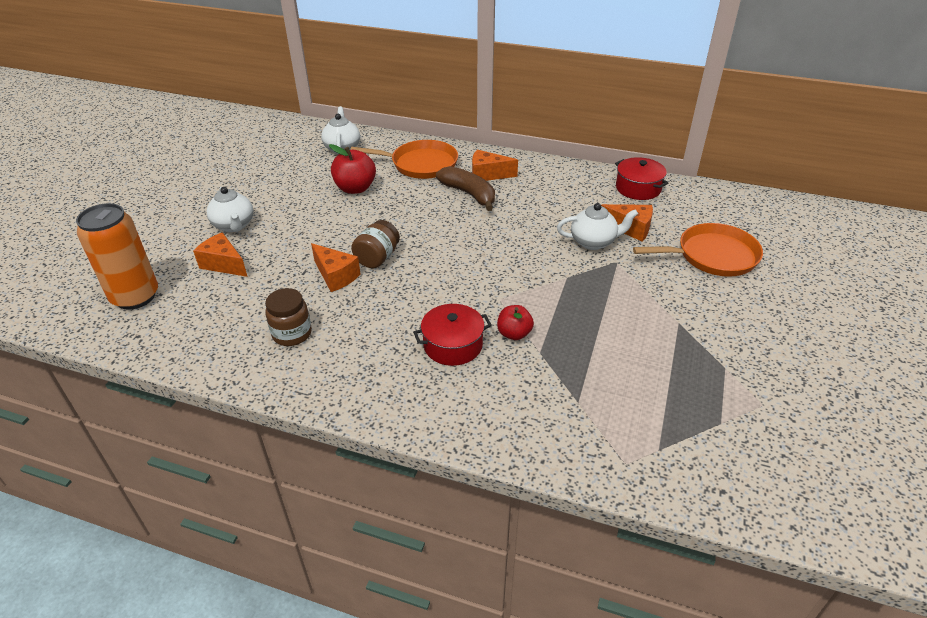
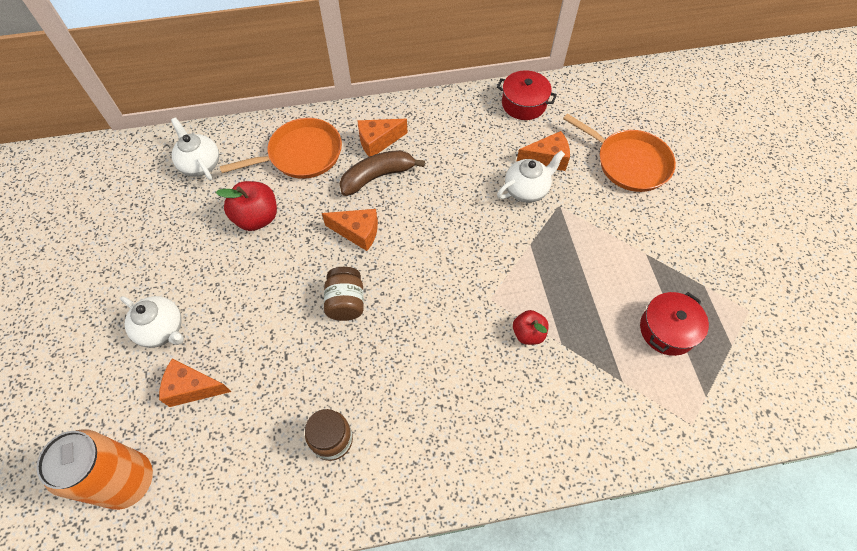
camera: 30 degrees left, 20 degrees up
(336, 276) = (322, 345): orange cheese -> orange cheese (357, 232)
(453, 345) = (486, 374): red pot -> red pot (667, 330)
(469, 194) = (377, 177): brown banana -> brown banana turned 45 degrees counterclockwise
(712, 256) = (629, 163): orange pan -> orange pan turned 75 degrees clockwise

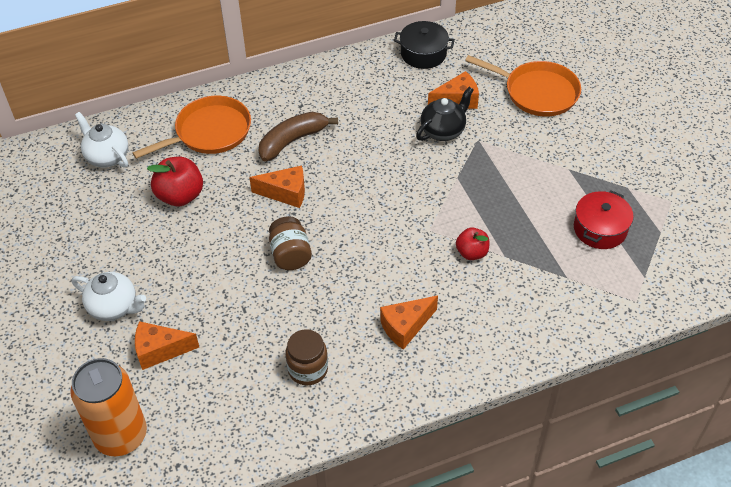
camera: 10 degrees left, 10 degrees down
(378, 142) = (285, 109): orange cheese -> orange cheese (405, 327)
(524, 104) = (423, 54): red pot -> black pot
(526, 190) = (443, 131): white teapot -> black teapot

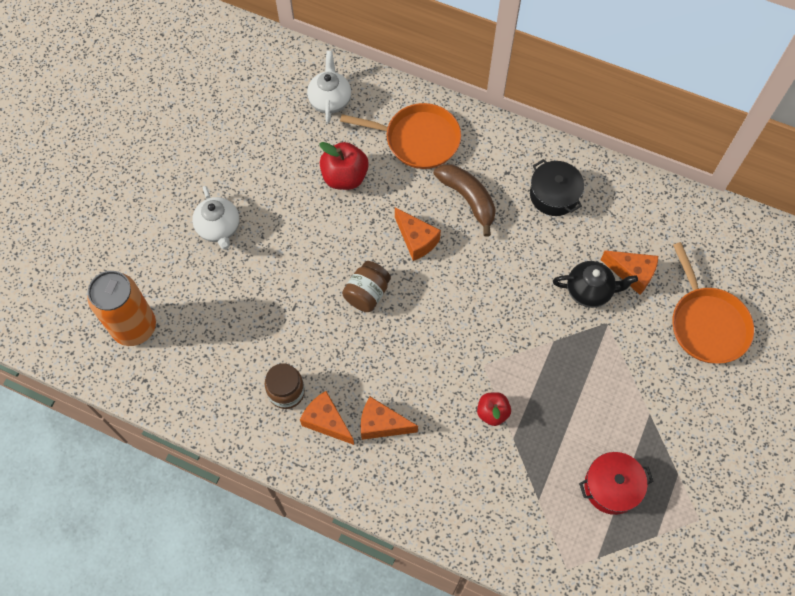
camera: 45 degrees right, 15 degrees up
(160, 350) = (214, 288): orange cheese -> orange cheese (326, 422)
(292, 141) = (468, 199): brown banana -> brown banana turned 45 degrees clockwise
(423, 54) = (654, 206): black pot -> black pot (554, 195)

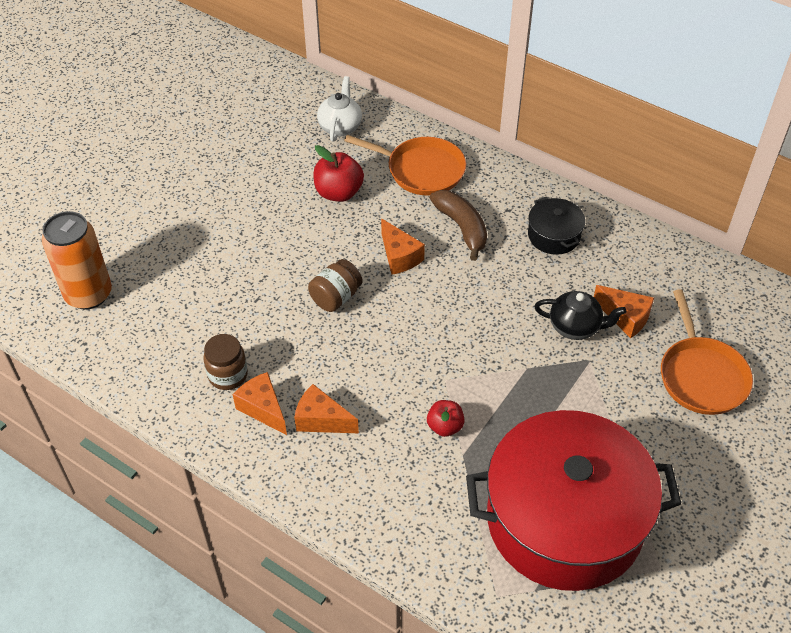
camera: 10 degrees right, 15 degrees down
(219, 228) = (199, 220): white teapot -> none
(611, 487) = (564, 520): red pot -> red pot, size x2.44

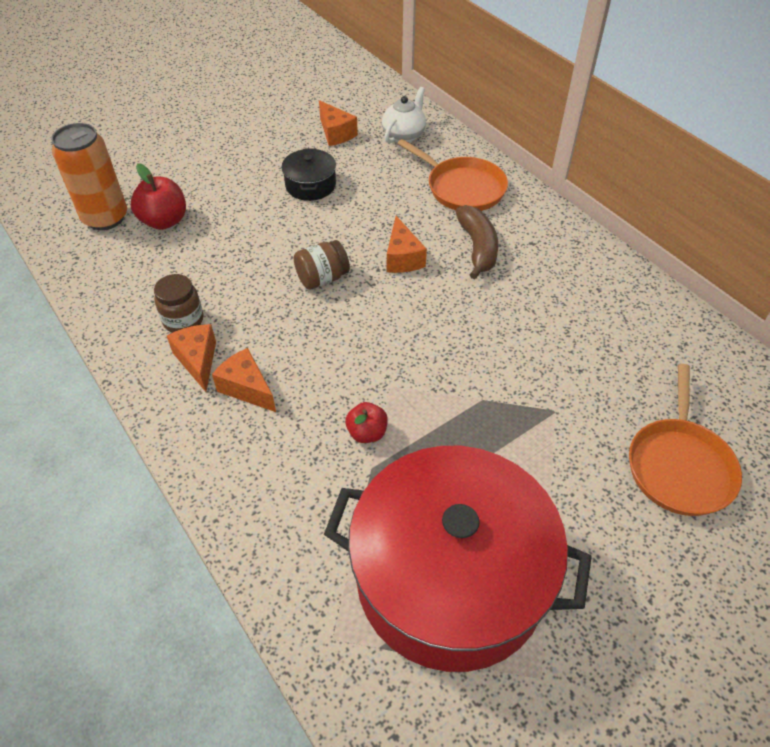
camera: 20 degrees right, 0 degrees up
(338, 193) = (373, 189): red apple -> red apple (164, 221)
(554, 235) = (569, 278): black pot -> black pot (310, 185)
(575, 327) = (554, 373): black teapot -> none
(625, 317) = (614, 378): orange cheese -> orange cheese (336, 133)

